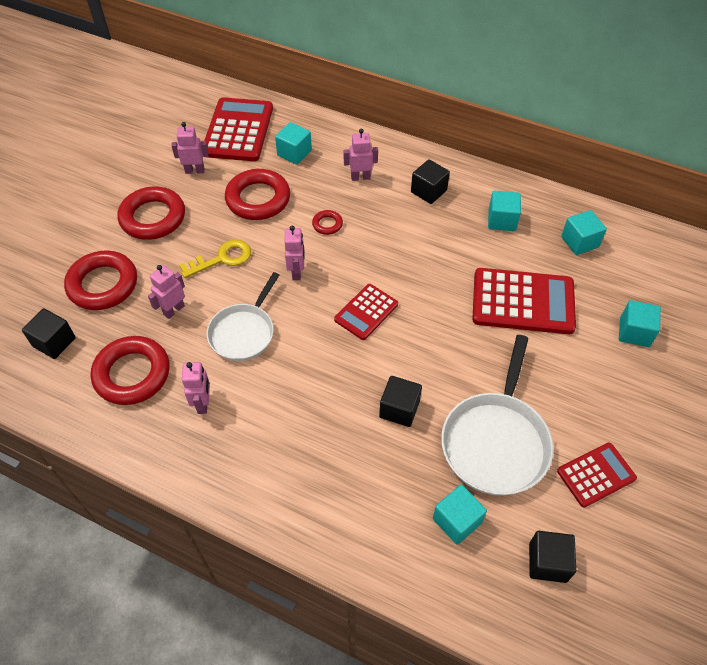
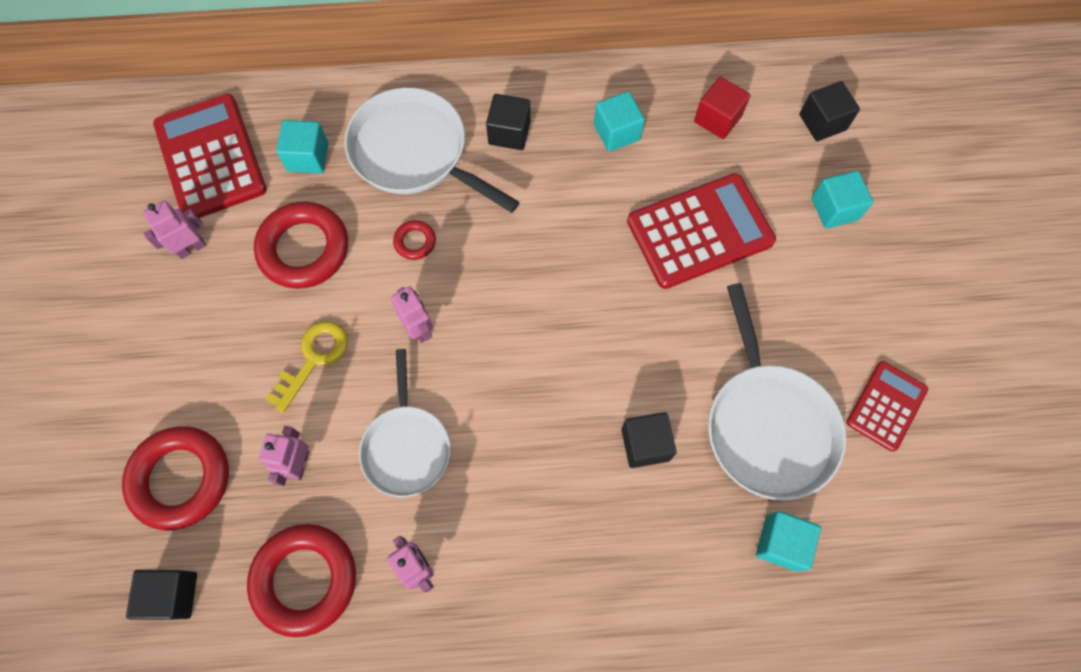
camera: 30 degrees left, 15 degrees up
(153, 217) = (181, 347): red ring -> none
(360, 177) = (414, 152): pink robot -> white pan
(366, 312) = (534, 339): red calculator -> none
(547, 562) = (893, 535): black cube -> black cube (822, 122)
(579, 242) = (717, 119): turquoise cube -> red cube

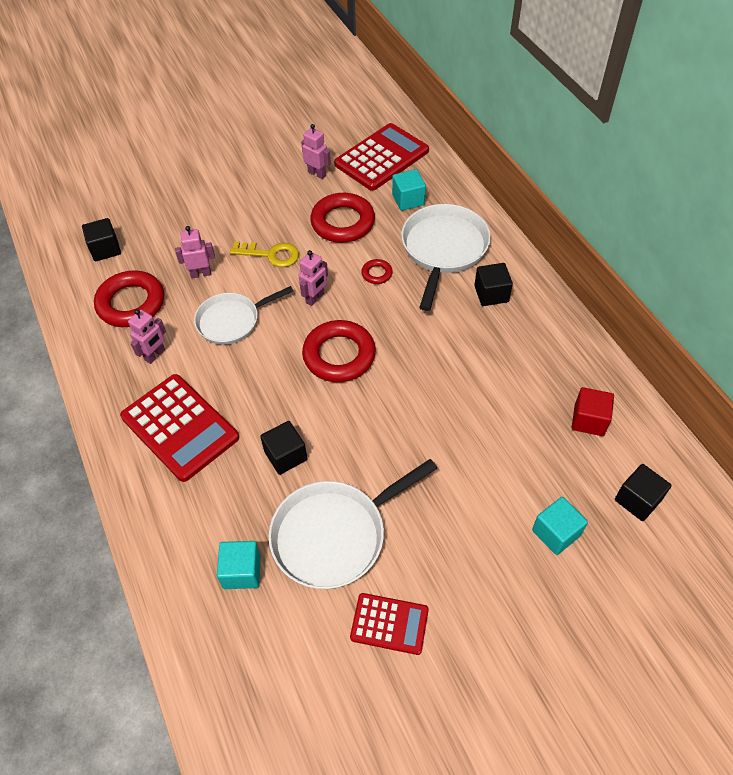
camera: 70 degrees right, 15 degrees down
(181, 479) = (173, 226): red ring -> red ring (339, 355)
(616, 132) = (532, 357): turquoise cube -> none
(700, 231) = (478, 438): red calculator -> red calculator (180, 427)

